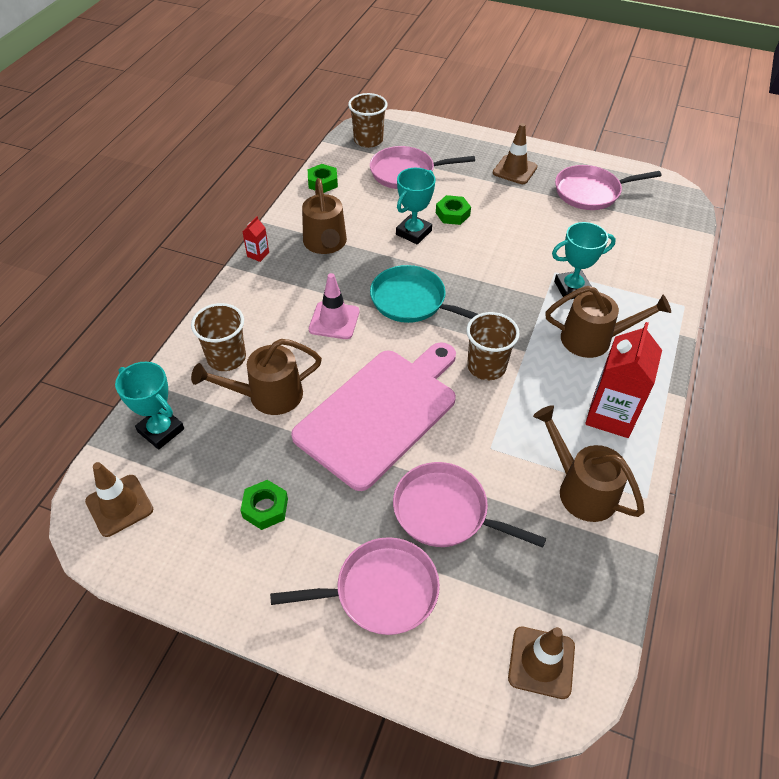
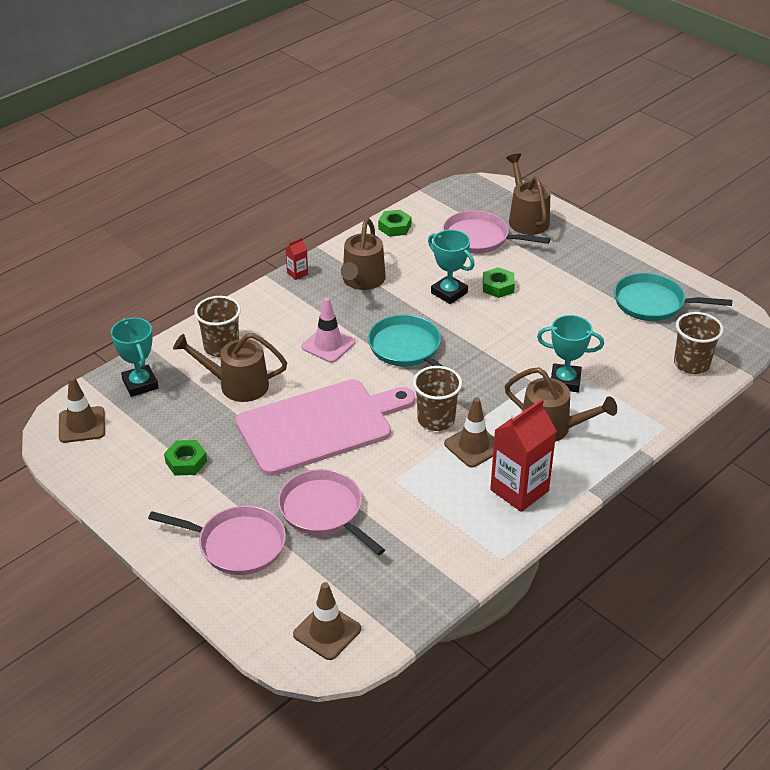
camera: 25 degrees right, 10 degrees down
(368, 140) = (463, 199): brown cup -> brown cup (691, 364)
(413, 232) = (449, 293): turquoise trophy -> turquoise trophy turned 75 degrees clockwise
(515, 170) = (590, 263): brown traffic cone -> brown traffic cone (473, 446)
(580, 489) = (448, 533): brown watering can -> brown watering can (526, 218)
(590, 192) = (653, 303): pink pan -> turquoise pan

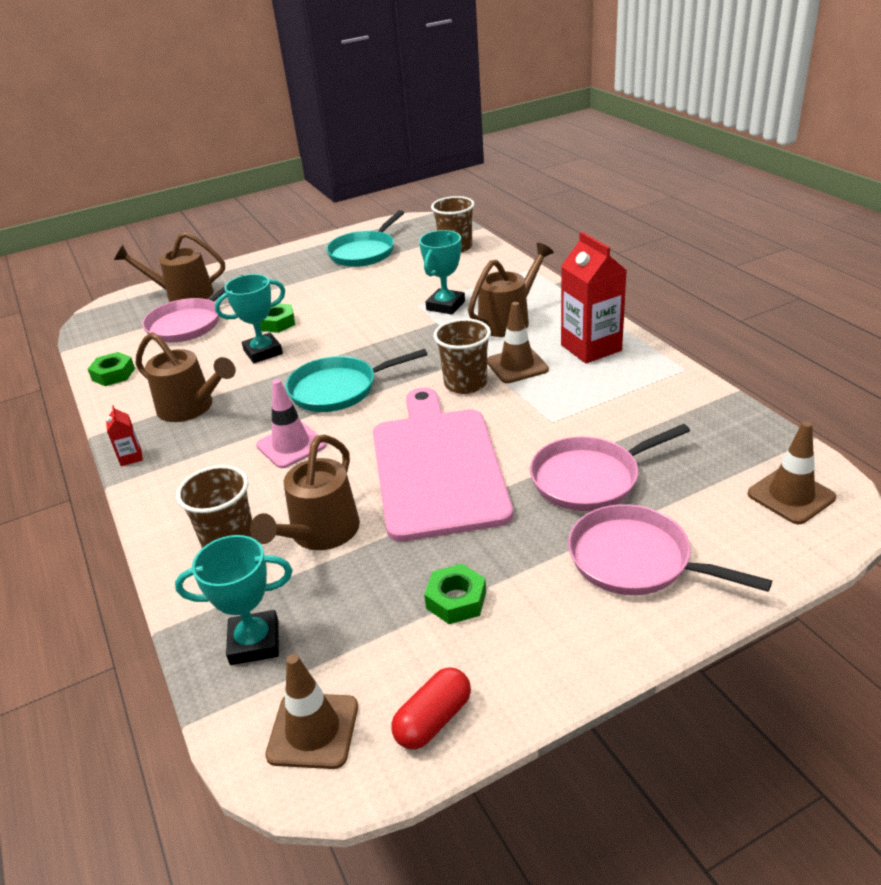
camera: 70 degrees left, 5 degrees down
(93, 470) = (433, 720): none -> red capsule
(237, 545) = (635, 560): pink pan -> pink pan turned 90 degrees counterclockwise

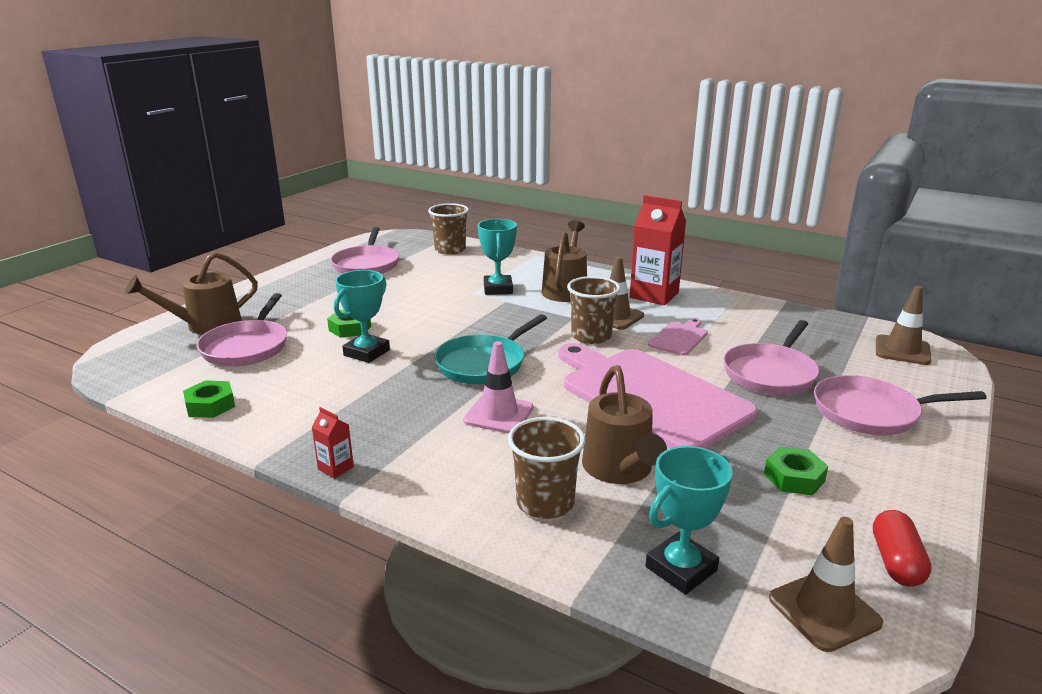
camera: 35 degrees left, 10 degrees down
(191, 408) = (349, 411): brown watering can -> none
(364, 252) = (366, 265): turquoise pan -> pink pan
(550, 408) = (679, 338): none -> pink cutting board

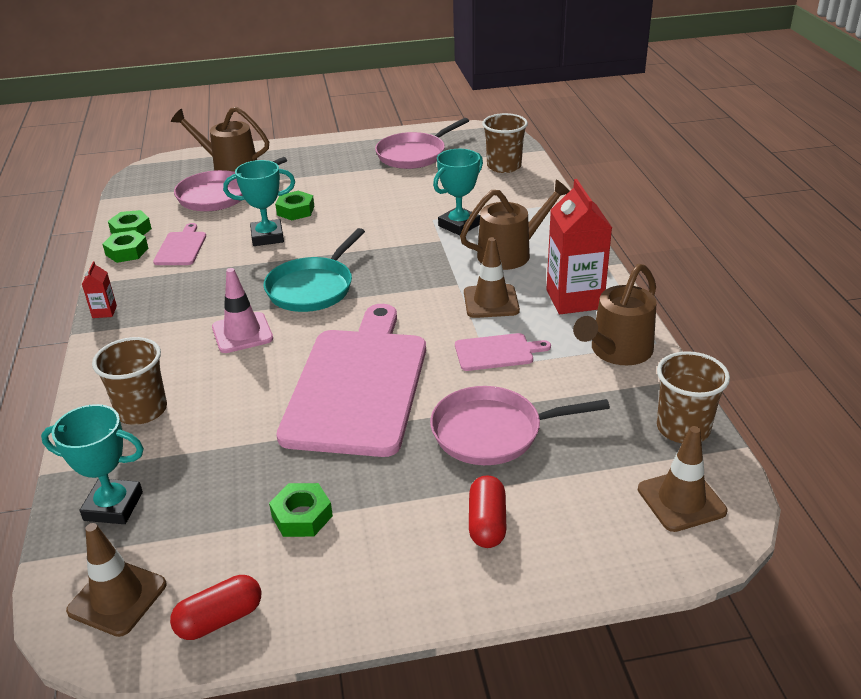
camera: 50 degrees right, 10 degrees up
(246, 420) = (127, 251): none -> green nut
(300, 393) = (181, 247): none -> pink cutting board
(483, 364) = (312, 288): turquoise pan -> turquoise pan turned 60 degrees counterclockwise
(591, 336) = (432, 309): brown cup -> brown cup (683, 428)
(620, 470) = (220, 422): brown watering can -> brown watering can (616, 352)
(870, 413) = (487, 523): pink pan -> red capsule

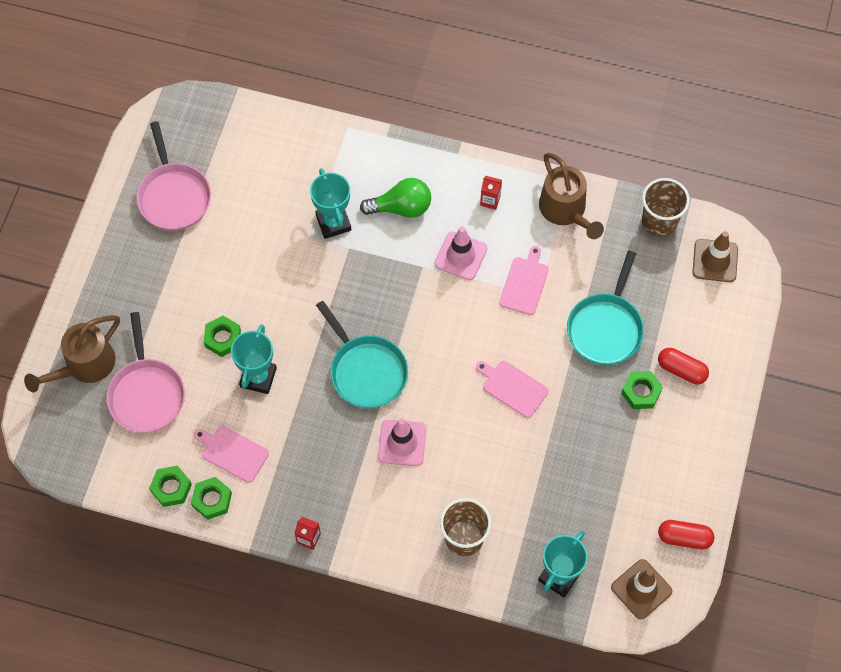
camera: 65 degrees left, 30 degrees up
(220, 619) = (684, 537): red capsule -> red capsule turned 75 degrees counterclockwise
(302, 516) = (624, 468): green nut -> green nut (641, 392)
(358, 385) = (513, 387): pink cutting board -> pink cutting board, size x0.42
(491, 302) = (460, 256): brown traffic cone -> pink traffic cone
(492, 432) = (605, 328): pink pan -> turquoise pan
(504, 166) = (249, 136): brown cup -> none
(511, 253) = (401, 207): brown watering can -> green light bulb
(574, 299) = (490, 200): red carton -> red carton, size x0.44

